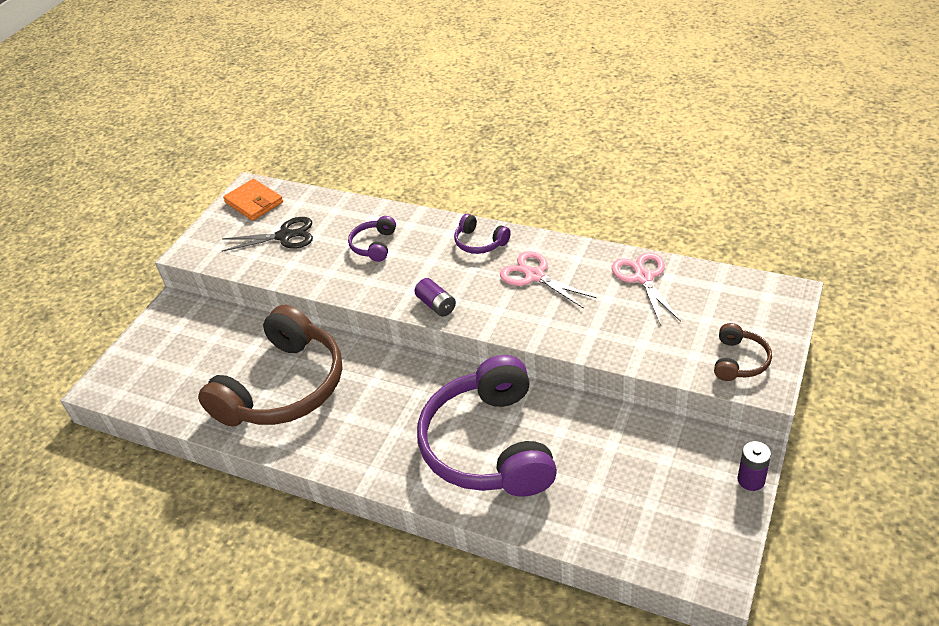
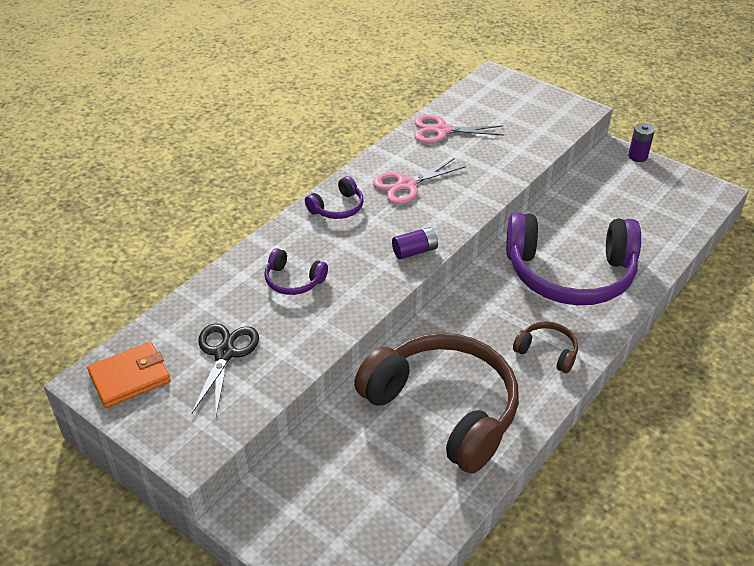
camera: 80 degrees left, 0 degrees up
(739, 361) = (554, 113): brown headphones -> brown headphones (547, 352)

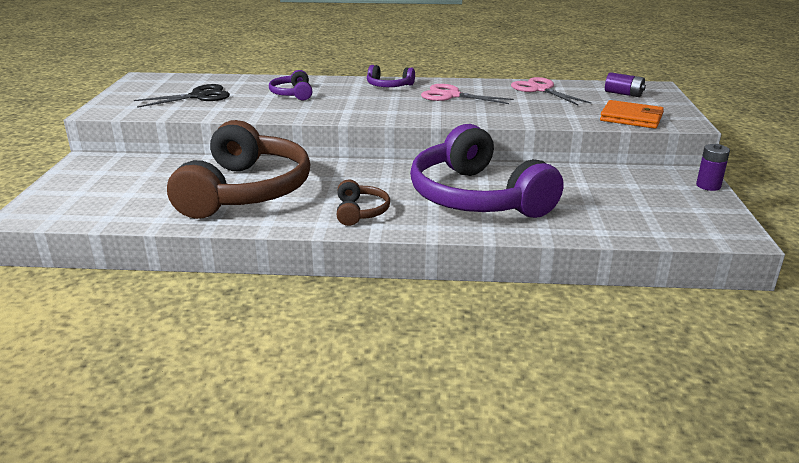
camera: 55 degrees right, 15 degrees down
(130, 377) = (153, 84): orange wallet -> orange wallet (631, 118)
(415, 251) = (378, 115): purple battery -> purple battery (623, 94)

